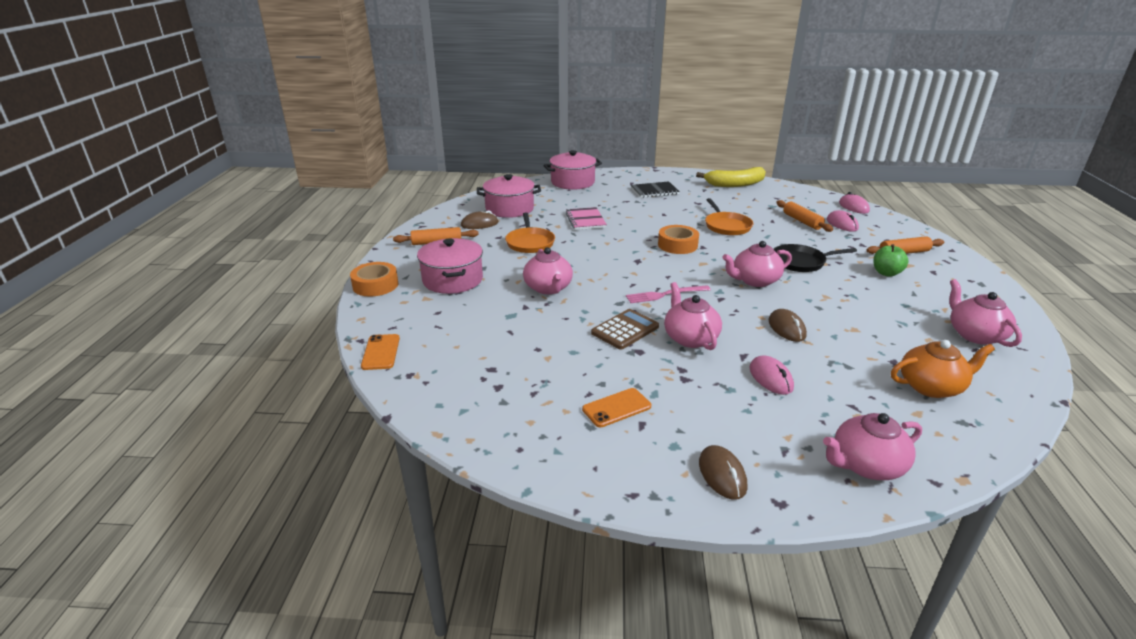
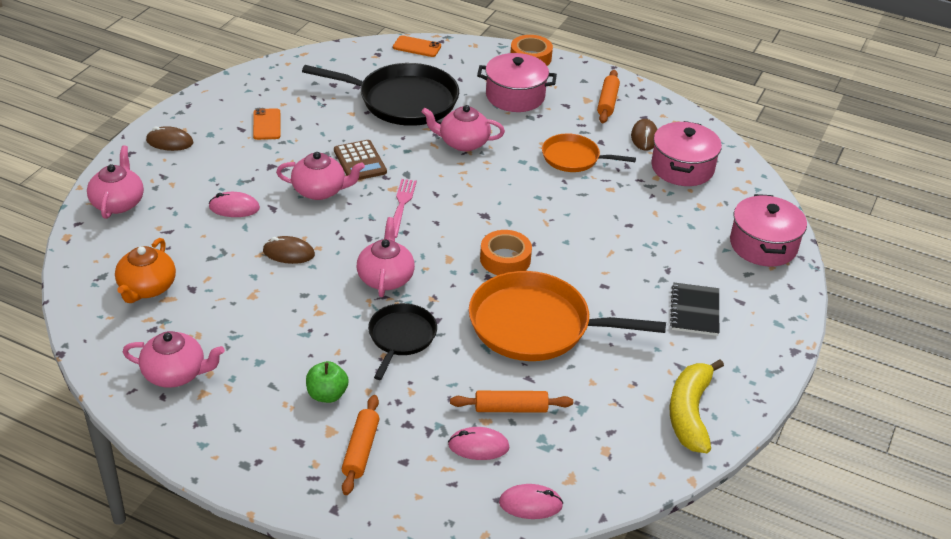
camera: 110 degrees right, 10 degrees up
(501, 333) = (403, 101): none -> black pan
(585, 220) = (617, 214): pink notebook -> none
(726, 226) = (536, 325): orange pan -> orange pan, size x1.77

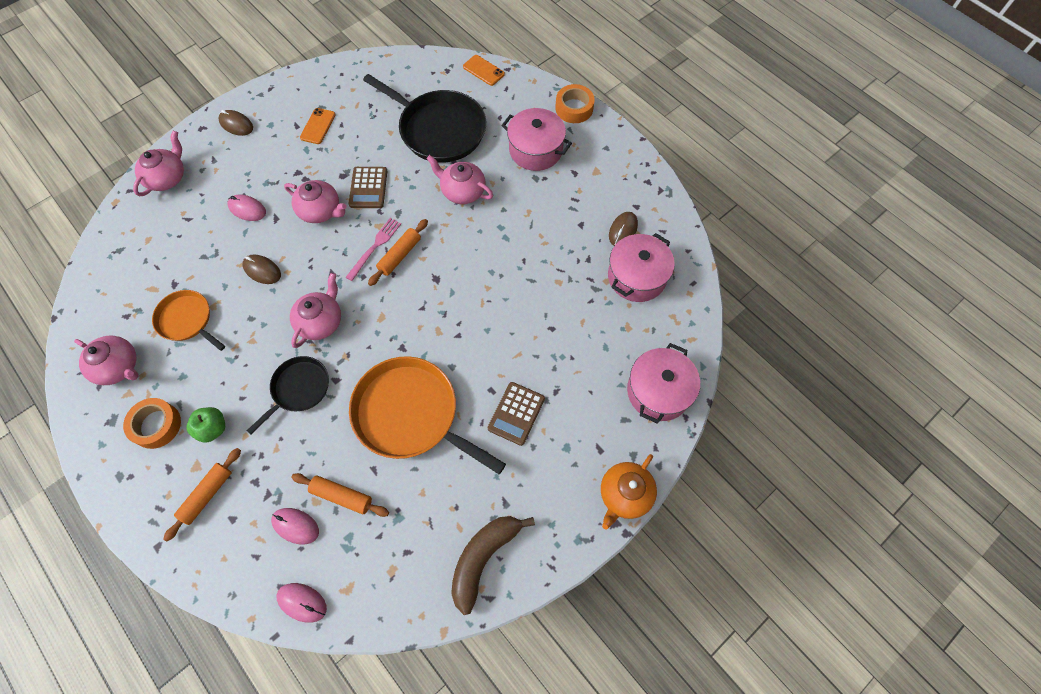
camera: 25 degrees right, 25 degrees up
(147, 288) = (143, 273): orange teapot -> orange teapot (625, 494)
(505, 259) = (426, 333): orange tape -> orange tape (156, 425)
(574, 158) = (547, 236): orange pan -> orange pan (187, 320)
(607, 102) = (613, 179): orange rolling pin -> orange rolling pin (399, 255)
(641, 296) = (516, 413): none -> brown calculator
(690, 413) = (483, 558): yellow banana -> brown banana
(695, 311) = (553, 446): black notebook -> none

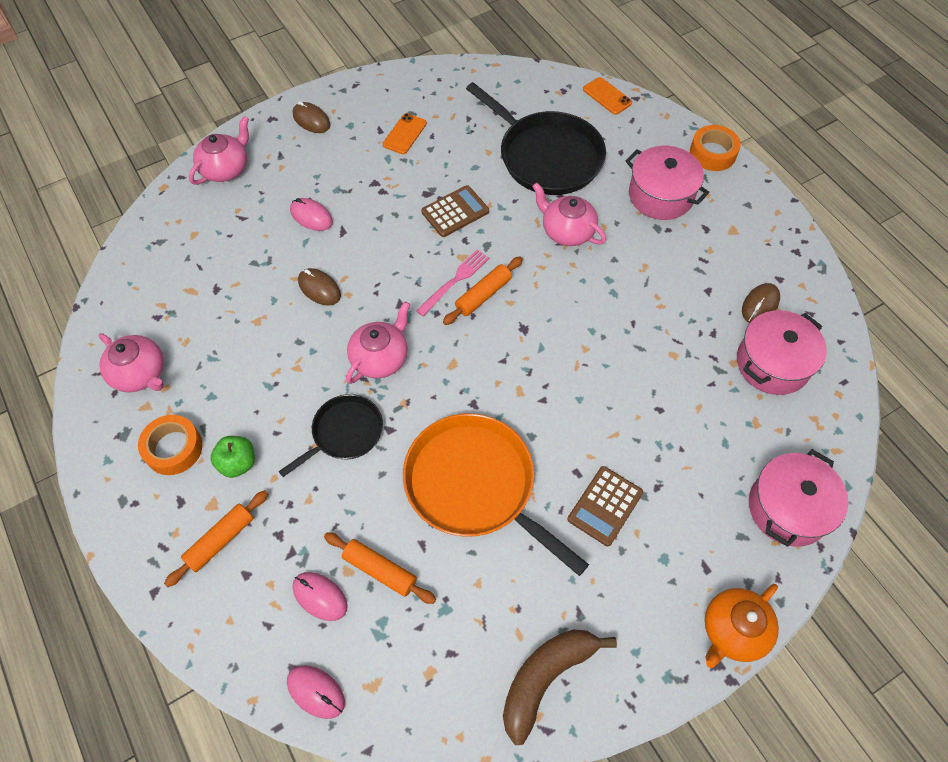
camera: 10 degrees right, 5 degrees down
(187, 320) = (225, 332): orange pan -> none
(321, 211) = (396, 230): pink teapot -> none
(368, 188) = (455, 212): brown calculator -> brown calculator turned 135 degrees counterclockwise

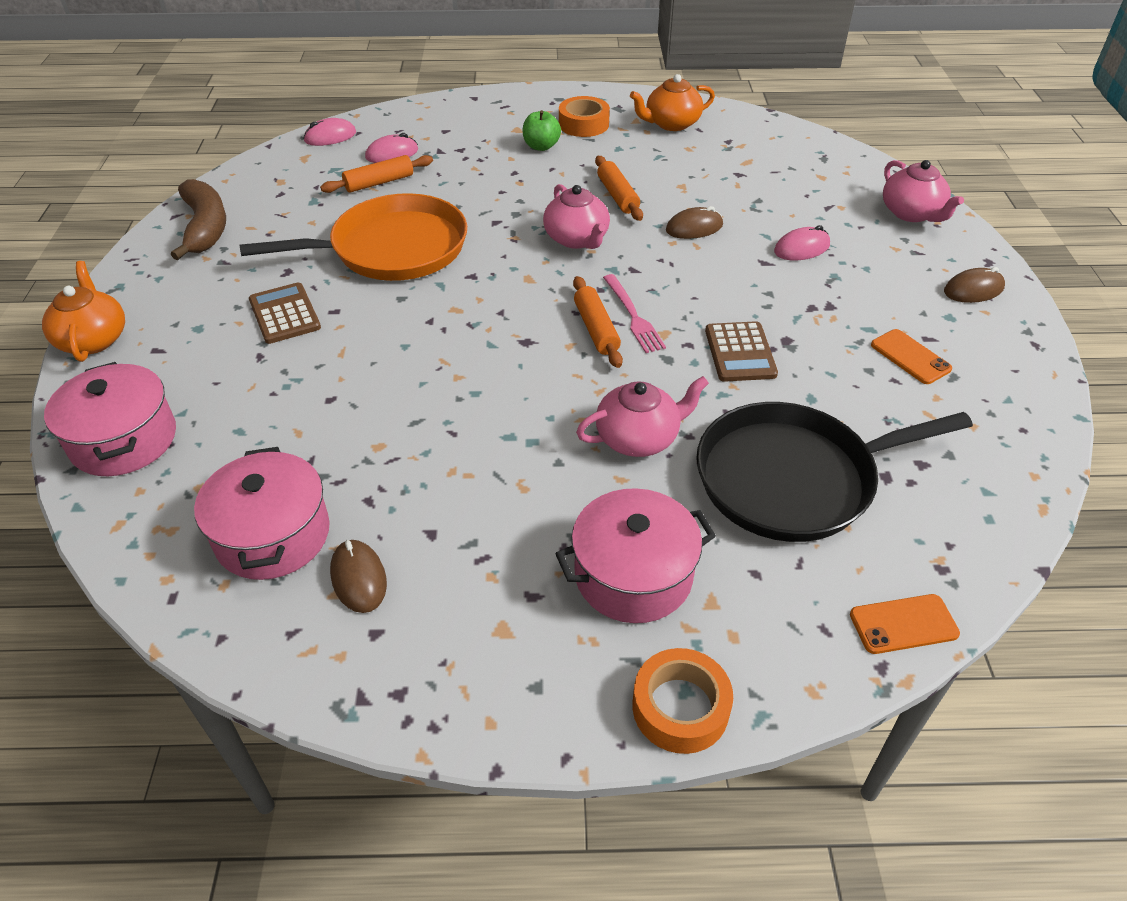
camera: 120 degrees right, 15 degrees down
(140, 374) = (671, 124): pink teapot -> orange teapot
(220, 540) = (483, 127): orange rolling pin -> orange rolling pin (618, 196)
(344, 433) = (516, 199): black pan -> none

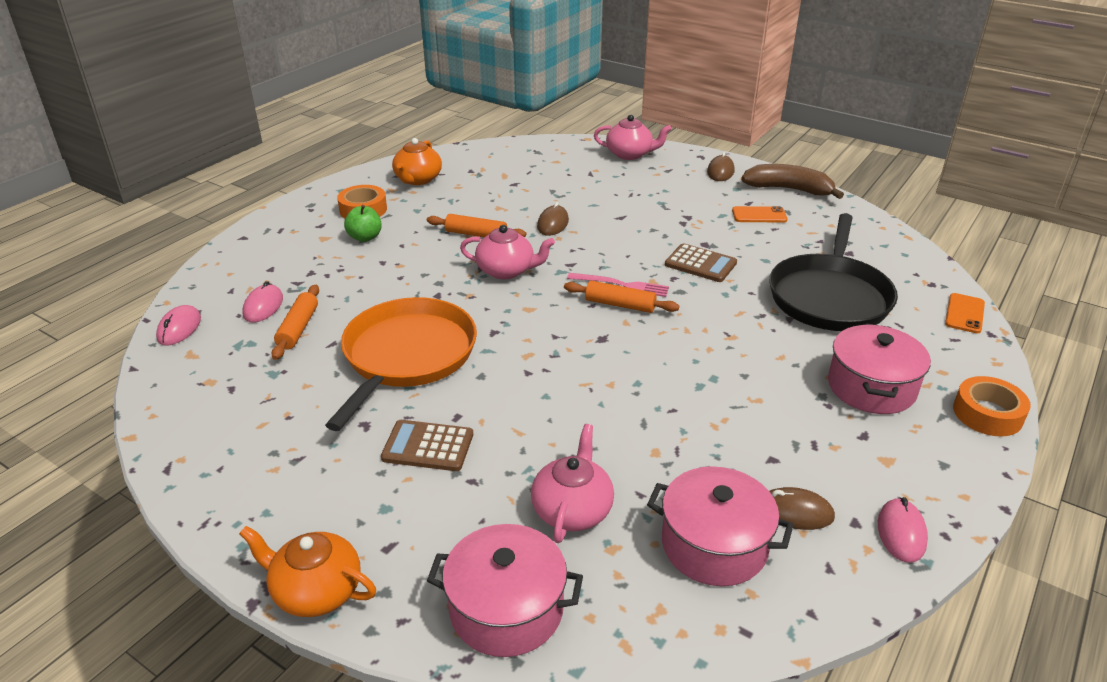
camera: 55 degrees left, 10 degrees down
(205, 227) = (220, 453): brown banana -> brown banana (789, 189)
(638, 438) = (748, 334): pink teapot -> pink teapot (572, 510)
(801, 248) = (621, 200): pink mouse -> pink mouse (901, 533)

